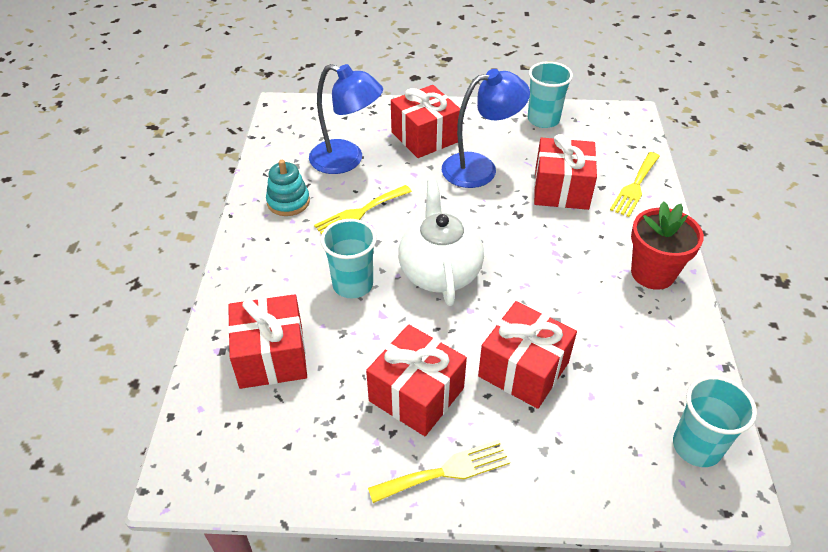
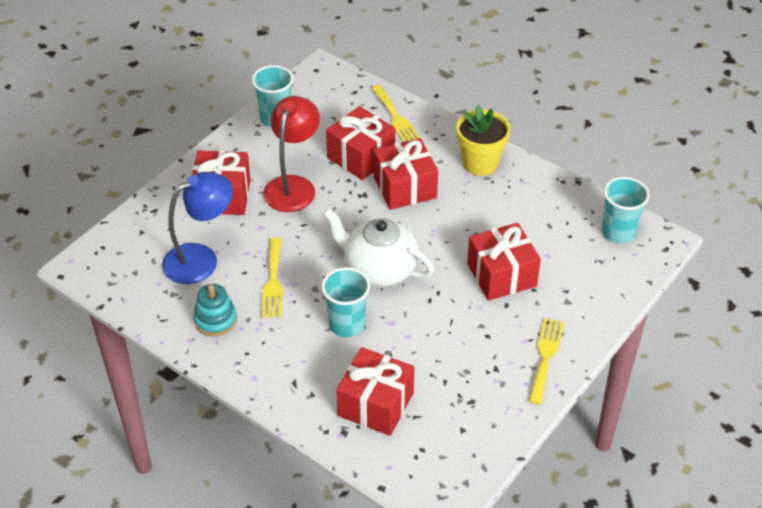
camera: 55 degrees left, 0 degrees up
(416, 394) = (476, 340): red gift -> red gift (405, 187)
(480, 168) = (293, 186): blue lamp -> red lamp
(652, 273) = (480, 163): red flower pot -> yellow flower pot

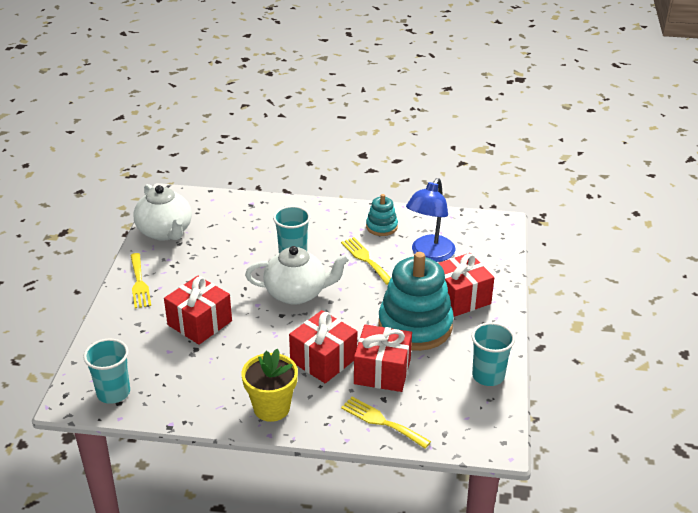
camera: 150 degrees right, 10 degrees down
(293, 186) = (415, 326): red lamp -> turquoise stacking toy
(375, 404) = (241, 222): red gift -> none
(480, 430) = (165, 232): none -> white teapot

